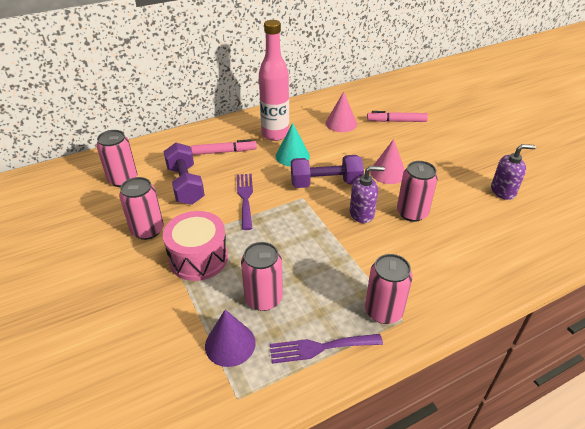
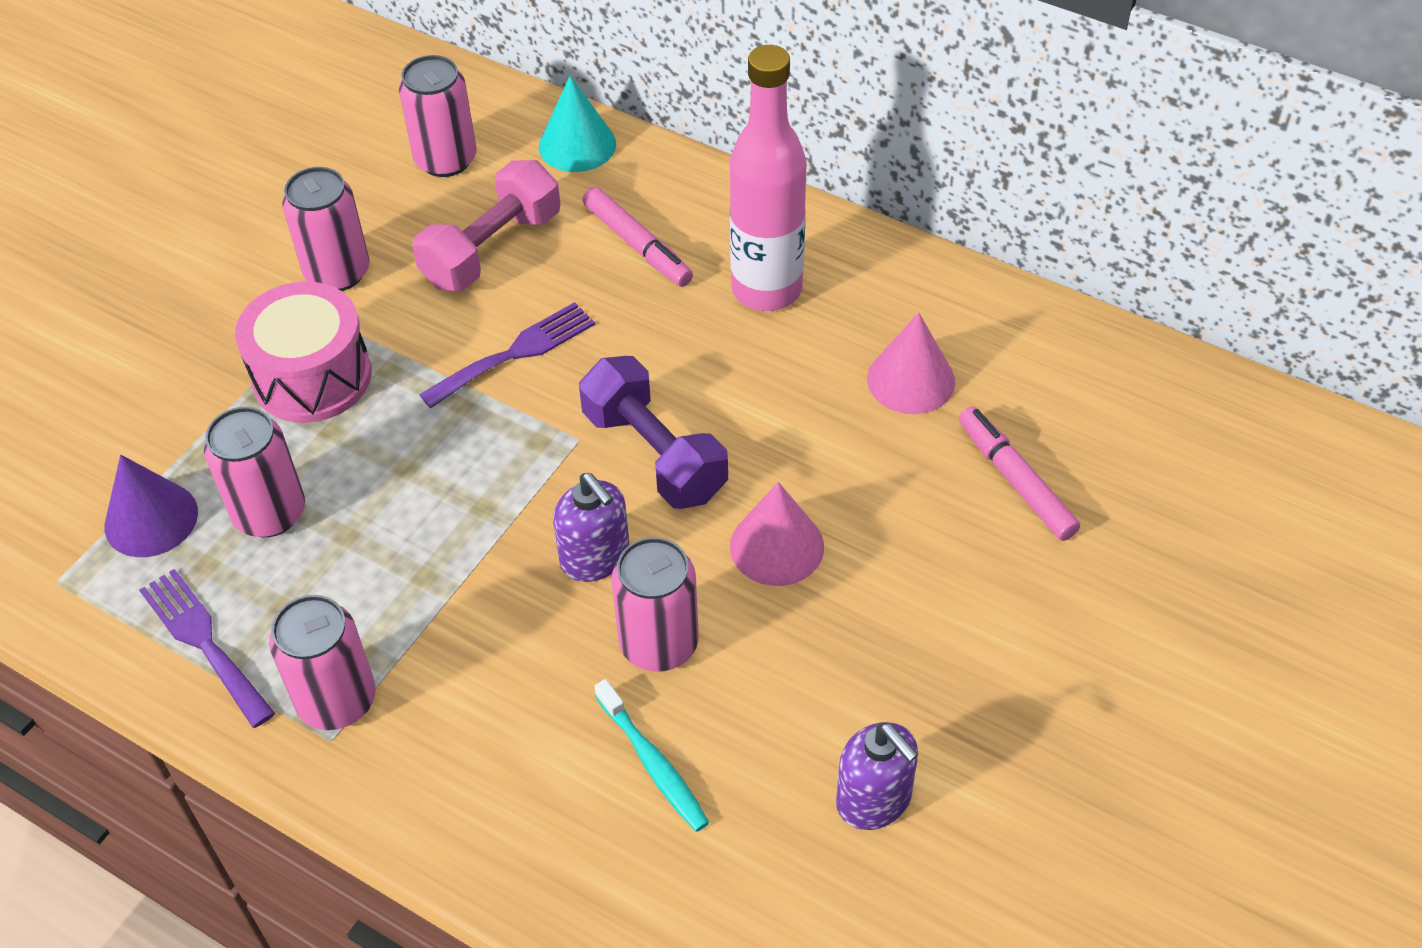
camera: 60 degrees right, 10 degrees up
(185, 185) = (492, 249): purple dumbbell -> pink dumbbell
(292, 156) = (709, 356): turquoise cone -> turquoise cone (577, 145)
(463, 233) = (652, 762): none -> turquoise toothbrush

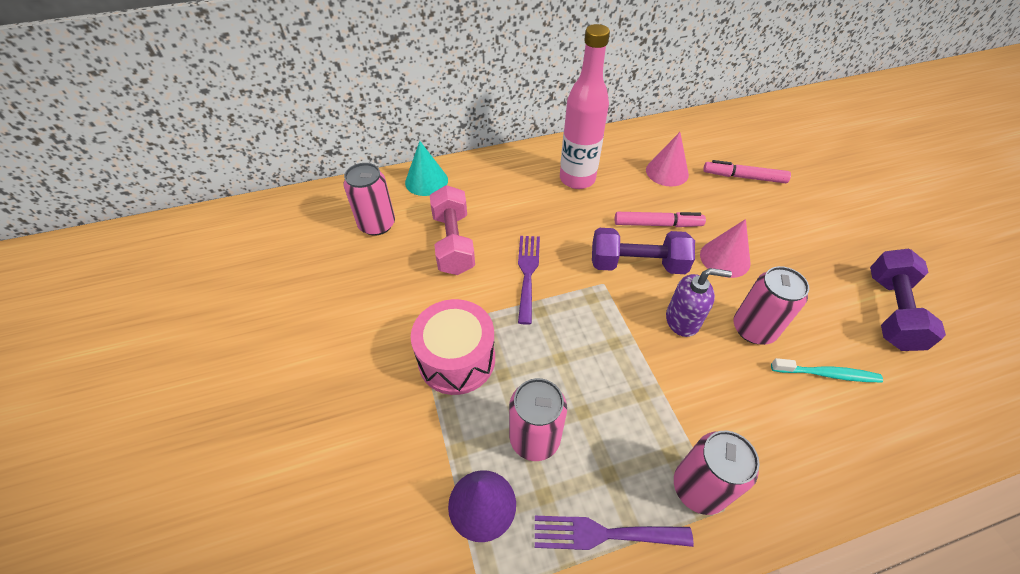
camera: 50 degrees left, 0 degrees up
(337, 272) = (397, 306): pink can -> none
(637, 245) = (508, 198): pink marker -> pink marker (657, 224)
(874, 800) = (890, 311): purple soap dispenser -> purple dumbbell

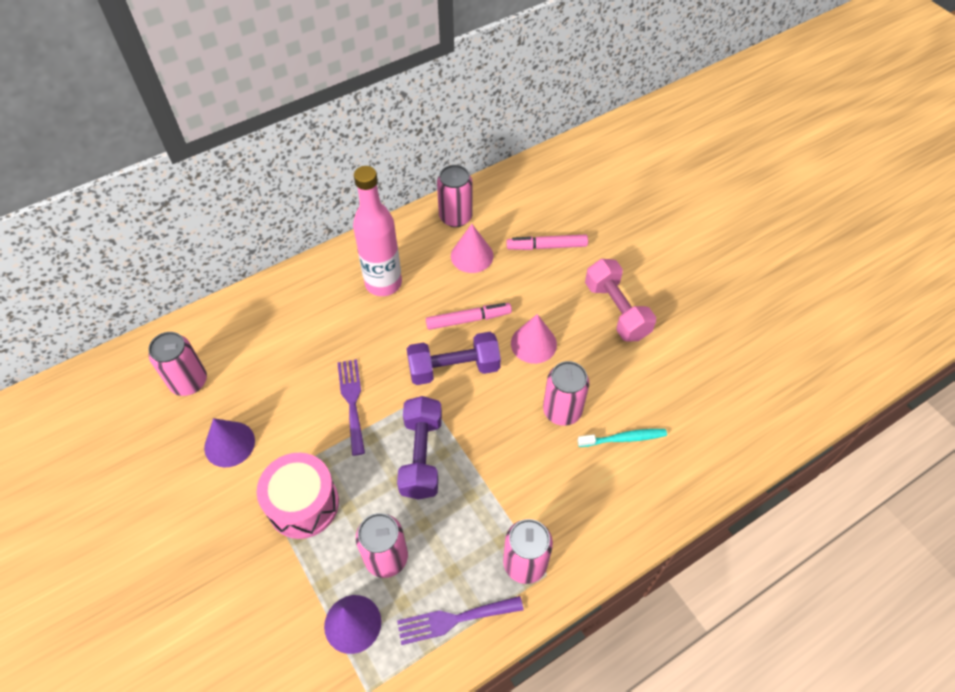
camera: 15 degrees left, 5 degrees up
(398, 286) = (229, 444): none -> purple cone
(426, 181) = (227, 318): turquoise cone -> none
(453, 243) = (272, 385): pink dumbbell -> pink dumbbell (616, 310)
(654, 139) = (455, 217): none -> pink can
(682, 320) = (500, 416): purple soap dispenser -> none
(890, 311) = (677, 365): purple dumbbell -> purple dumbbell (421, 456)

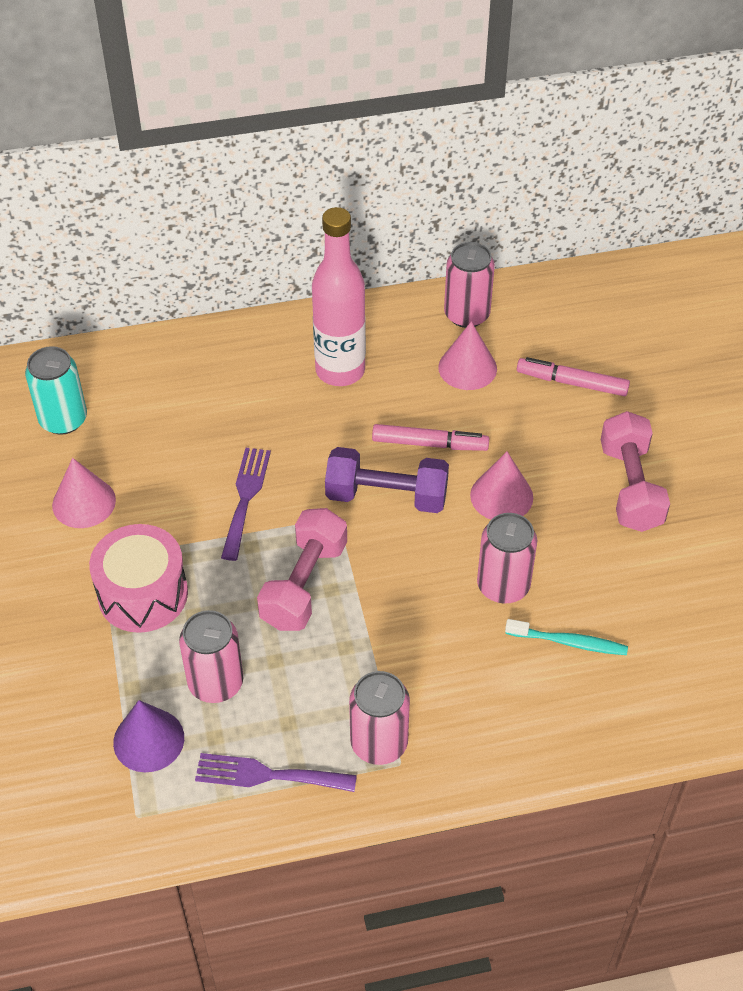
camera: 20 degrees right, 5 degrees down
(189, 382) = (63, 419): pink can -> turquoise can
(229, 444) = (84, 502): purple cone -> pink cone
(421, 456) = (304, 584): purple dumbbell -> pink dumbbell

